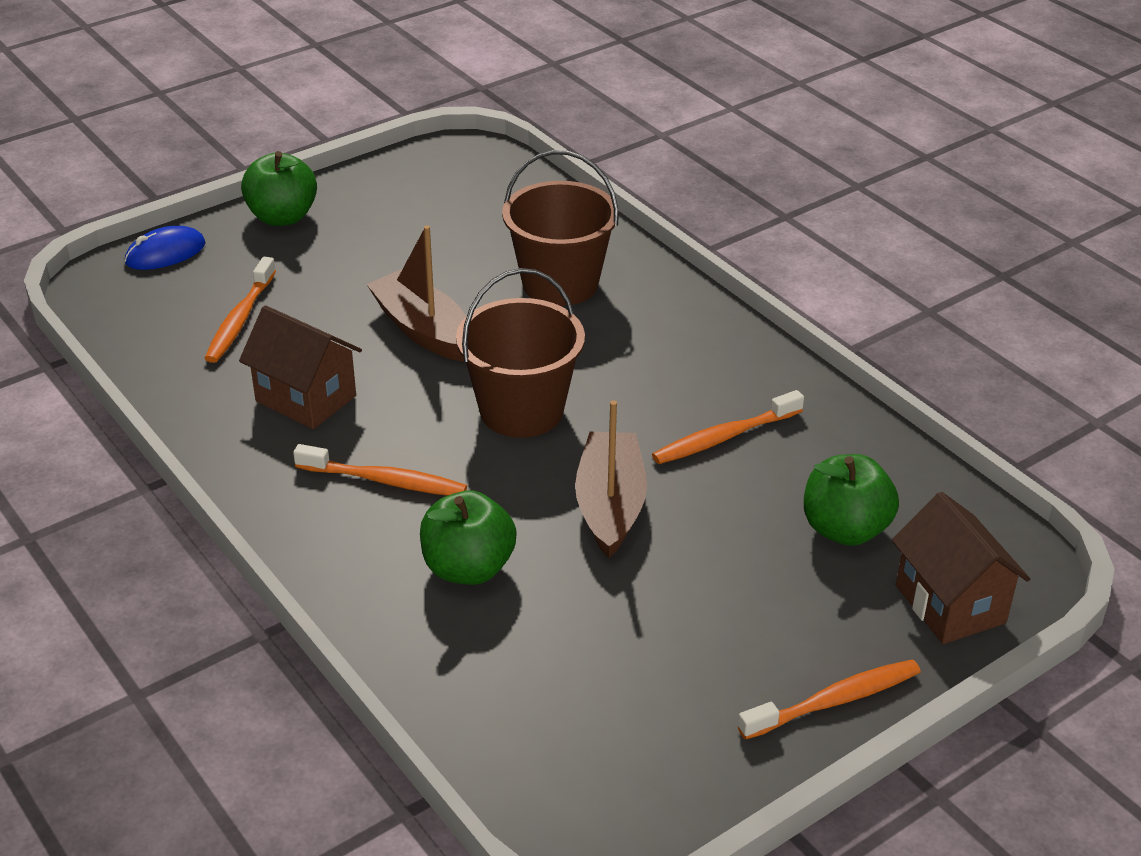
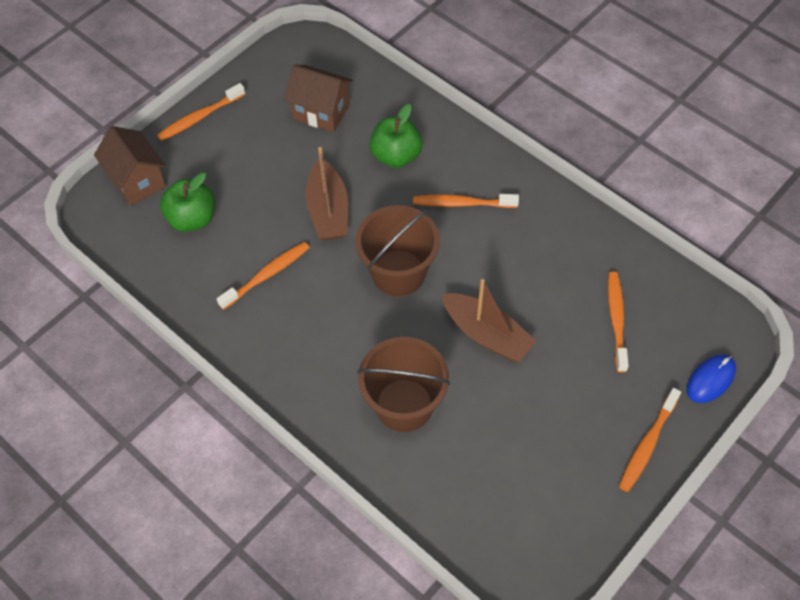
camera: 170 degrees right, 20 degrees up
(282, 217) = (647, 444): green apple -> orange toothbrush
(306, 398) = (537, 256): brown house -> brown house (321, 112)

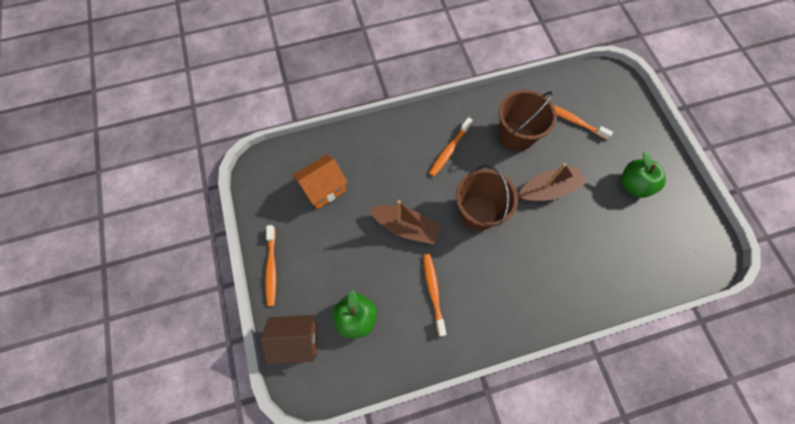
camera: 60 degrees left, 10 degrees up
(321, 112) = (324, 189): brown house -> orange house
(396, 156) = (390, 165): green apple -> green apple (633, 185)
(404, 405) = (573, 261): brown bucket -> brown bucket (516, 136)
(647, 444) = (656, 152): orange toothbrush -> none
(710, 379) = (631, 101): blue mouse -> none

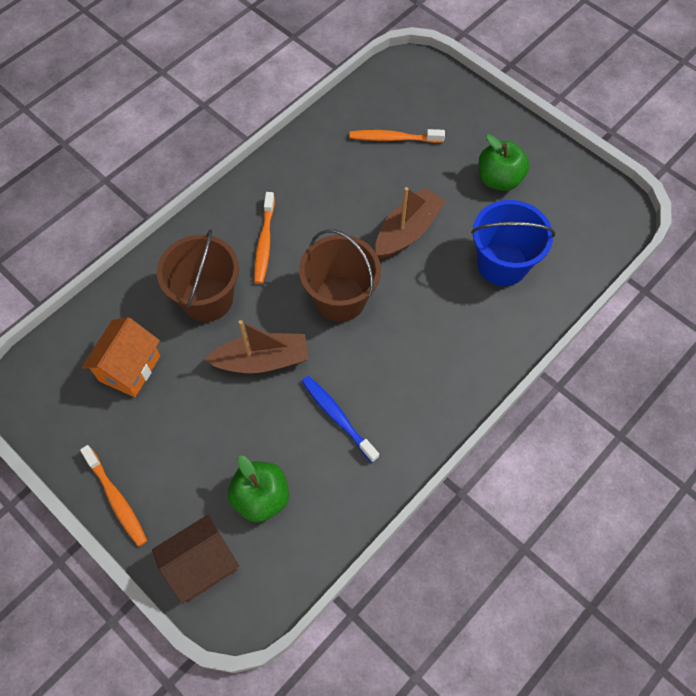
camera: 30 degrees left, 5 degrees down
(433, 292) = (338, 417): orange toothbrush -> blue toothbrush
(516, 136) = (336, 187): brown bucket -> brown bucket (207, 298)
(603, 246) = (502, 264): none -> blue bucket

